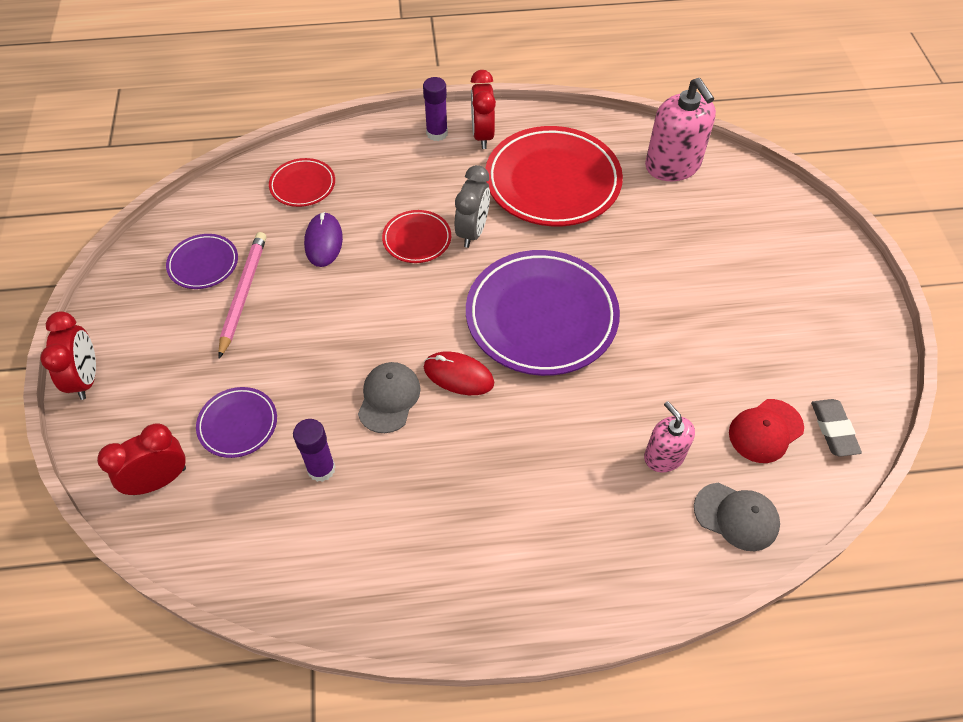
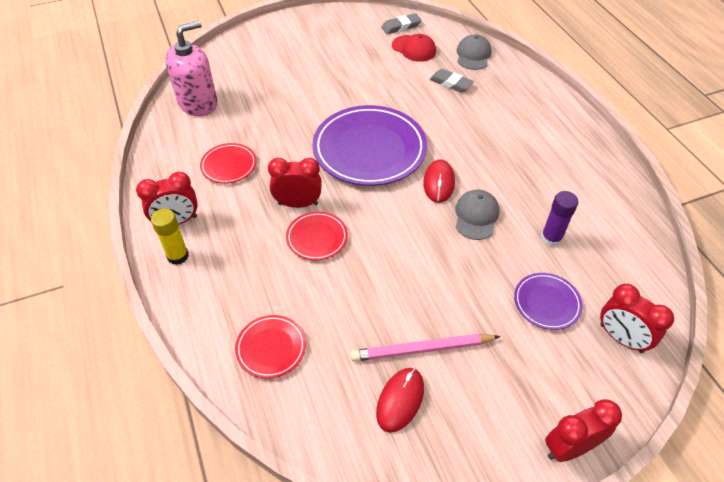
camera: 105 degrees left, 5 degrees down
(203, 264) = (400, 400): purple plate -> red mouse
(323, 242) = (340, 305): purple mouse -> none
(389, 398) = (476, 216): grey cap -> grey cap turned 105 degrees clockwise
(437, 133) = (178, 256): purple glue stick -> yellow glue stick
(472, 231) = (298, 204): grey clock -> red clock
(552, 182) = (229, 166): red plate -> red plate, size x0.48
(664, 456) = (451, 83): pink soap dispenser -> grey eraser

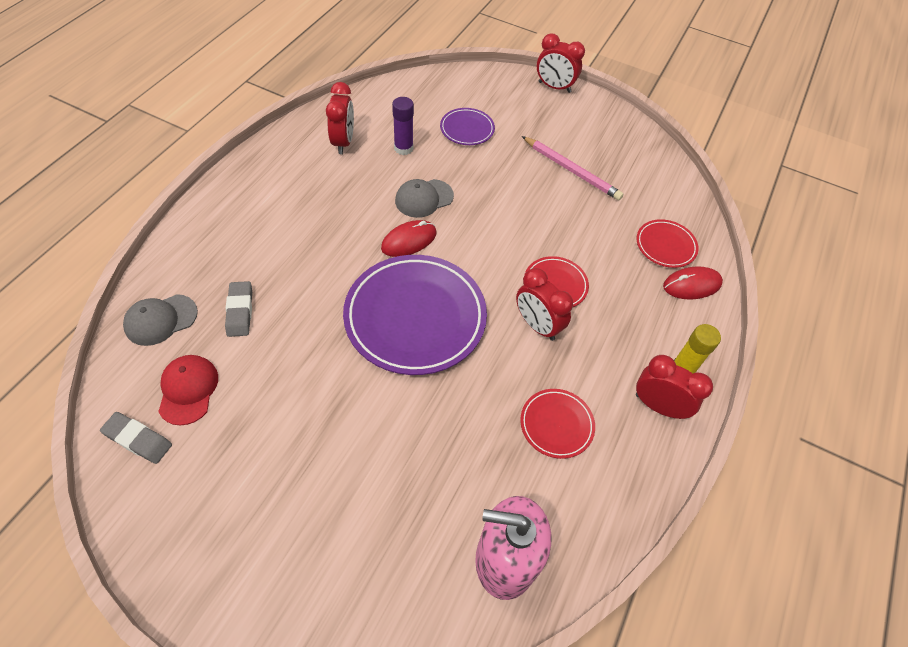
camera: 135 degrees left, 5 degrees up
(400, 400) = (614, 163): red mouse -> red mouse (692, 285)
(621, 338) = (457, 89): red clock -> red clock (343, 142)

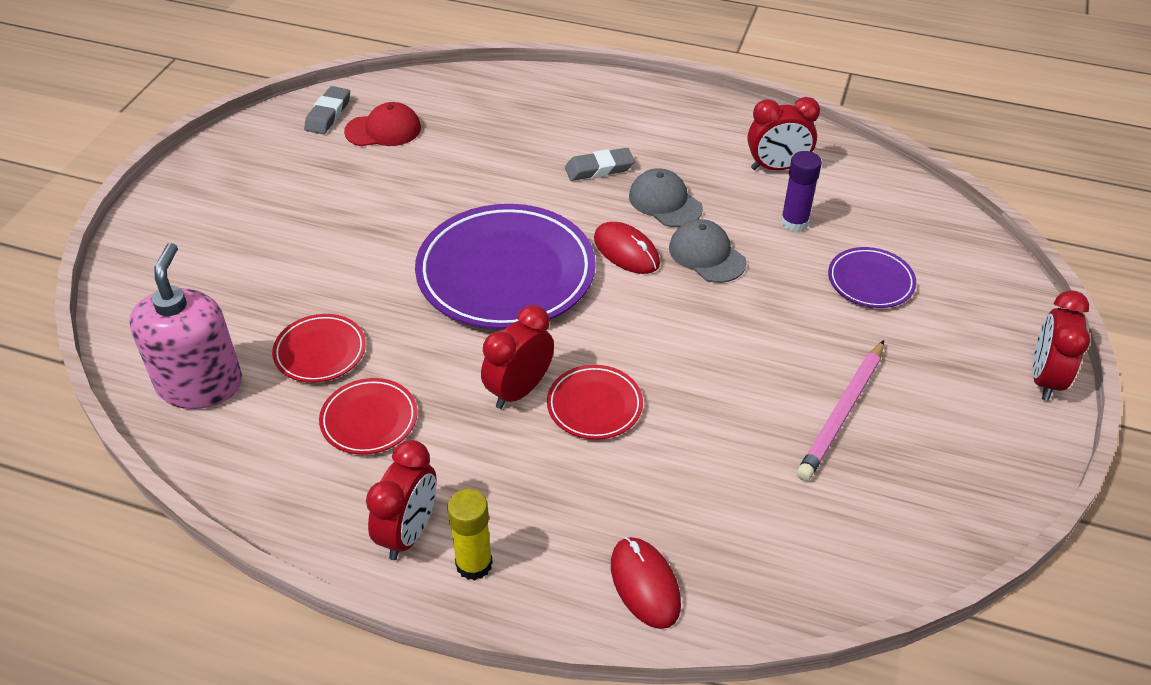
camera: 85 degrees right, 10 degrees down
(161, 320) = (461, 95): grey cap -> grey cap (665, 202)
(240, 311) = (483, 141): grey eraser -> grey eraser (599, 168)
(665, 246) = (720, 547): red plate -> red plate (320, 352)

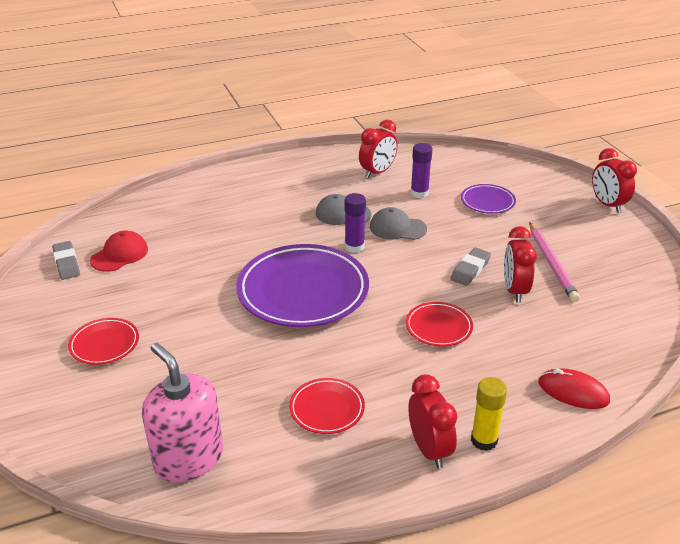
camera: 40 degrees left, 10 degrees down
(320, 352) = (246, 392): red plate -> red plate (104, 344)
(519, 390) = (390, 343): red clock -> red clock (514, 290)
(599, 168) = (285, 214): grey eraser -> grey eraser (470, 270)
(626, 251) = (354, 247): red mouse -> purple glue stick

